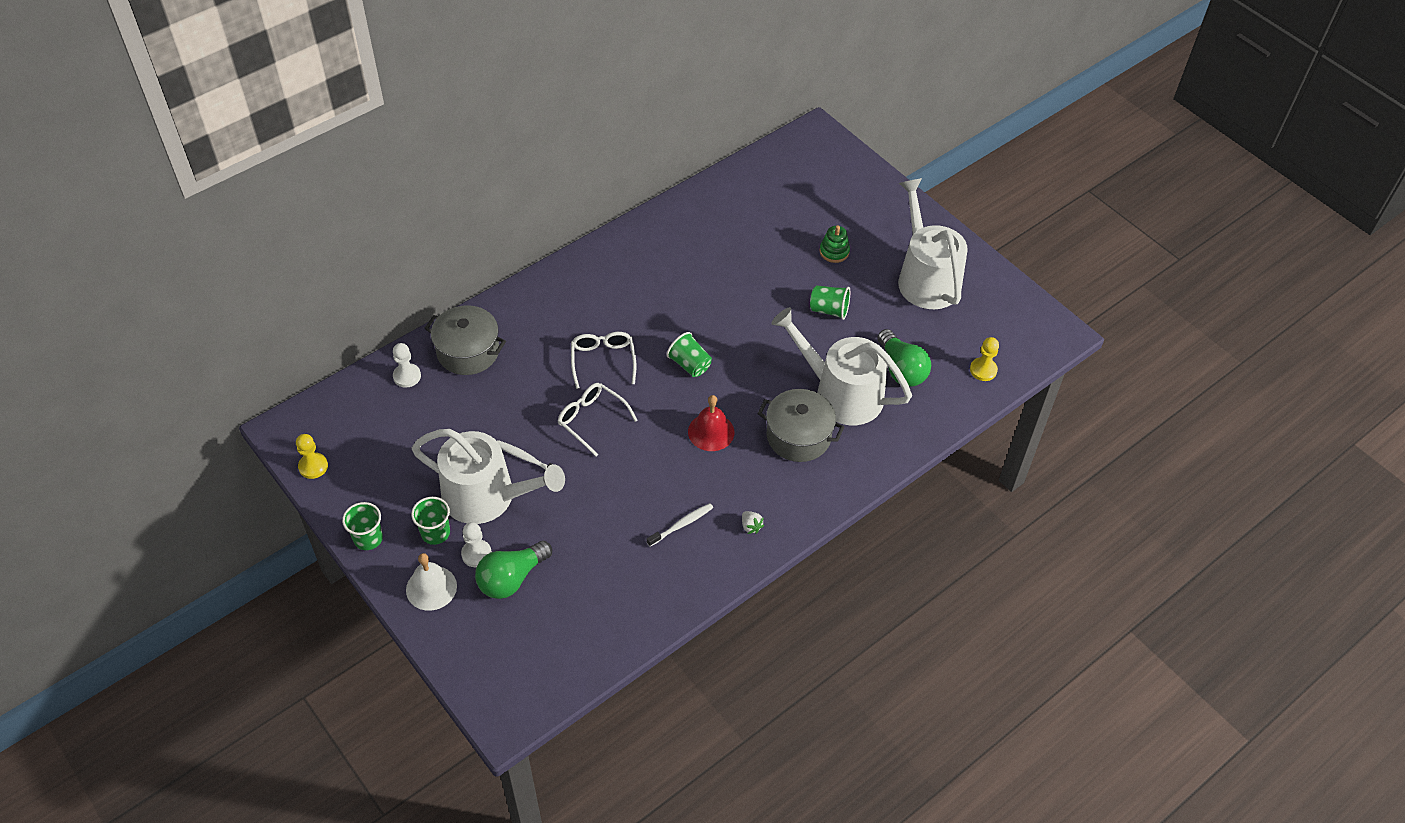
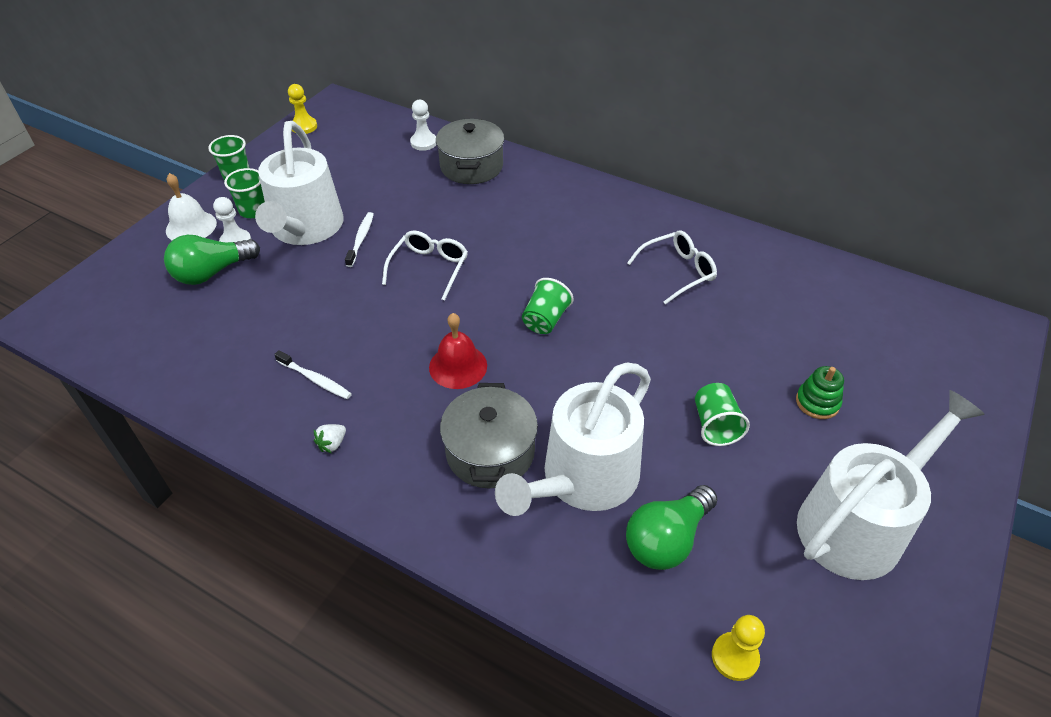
camera: 70 degrees right, 5 degrees down
(511, 578) = (212, 272): green light bulb -> green light bulb turned 60 degrees counterclockwise
(603, 360) = (511, 253): white glasses -> white glasses (677, 271)
(841, 393) = (583, 478): white watering can -> white watering can turned 150 degrees counterclockwise

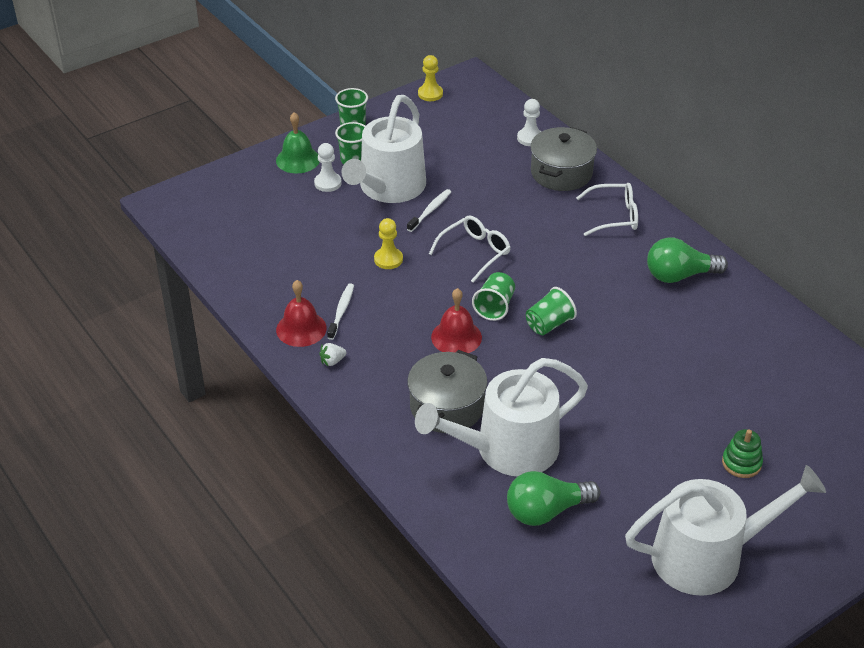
camera: 25 degrees right, 5 degrees down
(191, 227) = (298, 159): white bell -> green bell
(212, 272) = (299, 203): green light bulb -> green light bulb (679, 275)
(277, 417) = (301, 329): none -> red bell
(315, 379) = (341, 311): white toothbrush -> white toothbrush turned 135 degrees counterclockwise
(677, 271) = (692, 321): white glasses -> white glasses (614, 216)
(715, 425) = (640, 449): green cup -> green cup (494, 307)
(735, 657) = (547, 599): yellow pawn -> yellow pawn (388, 259)

